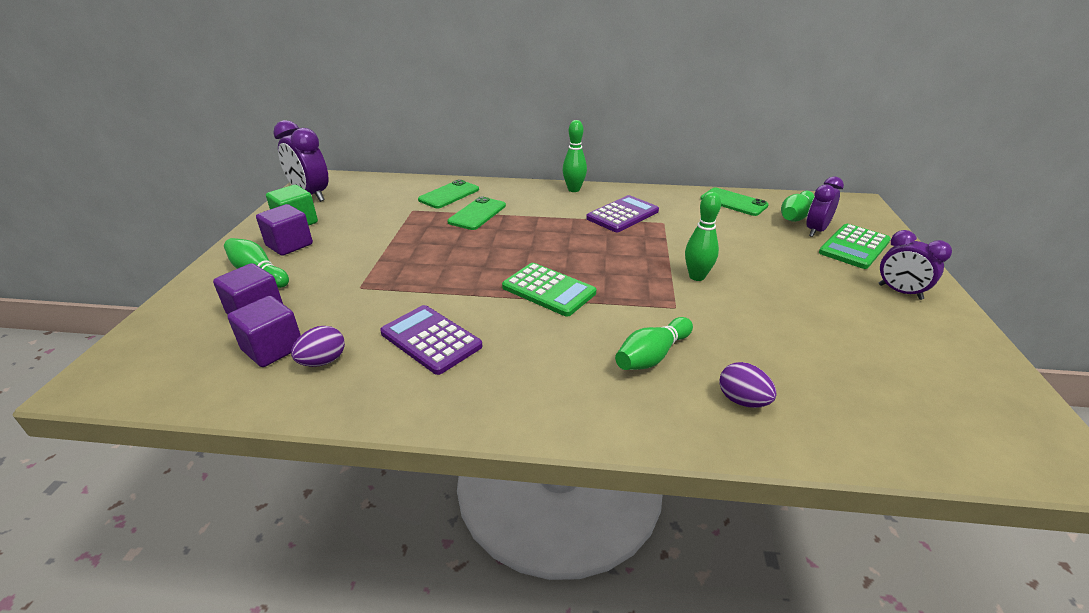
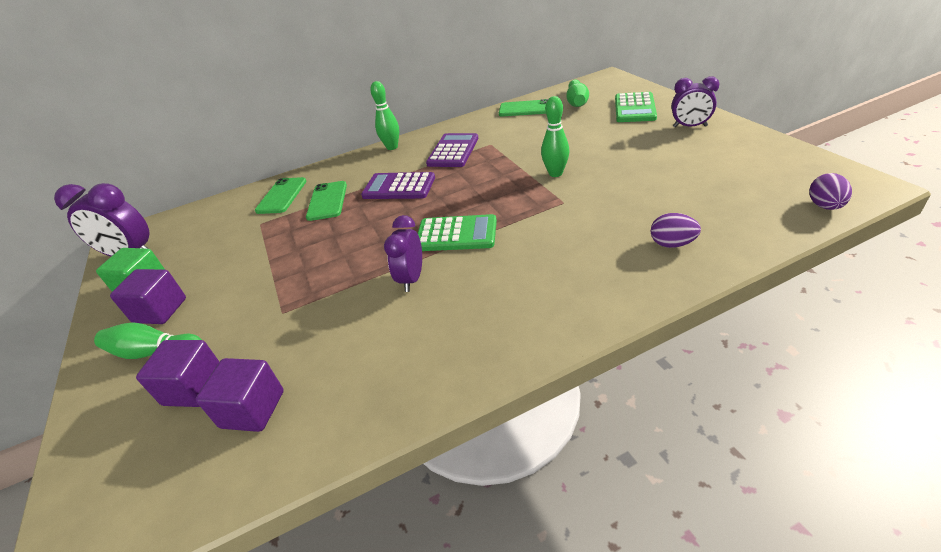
camera: 25 degrees left, 5 degrees up
(323, 361) = (318, 392): purple egg -> purple egg (825, 206)
(431, 340) = (400, 321): purple calculator -> purple calculator (399, 187)
(652, 356) = (584, 244): green bowling pin -> none
(815, 231) = (600, 107): purple clock -> purple clock (411, 279)

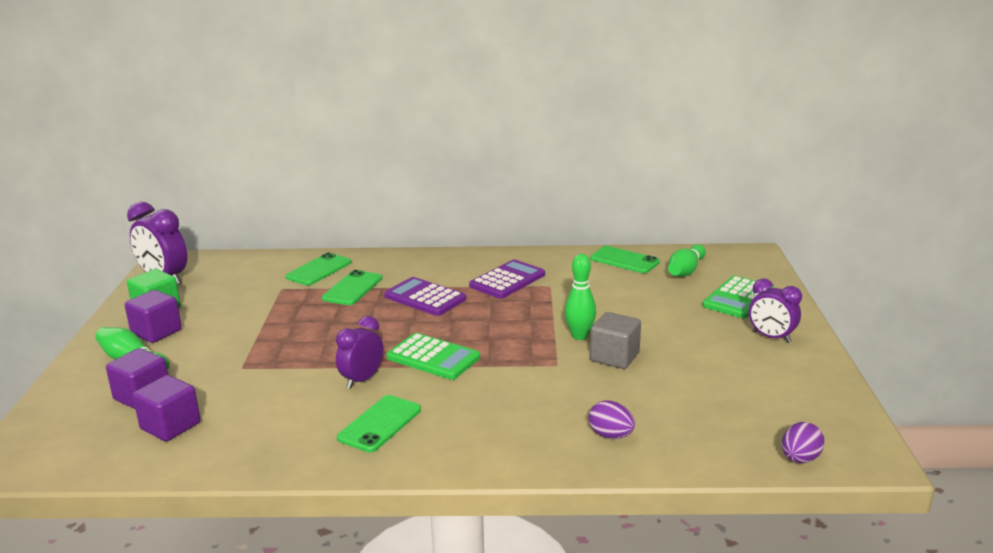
camera: 20 degrees right, 15 degrees down
(392, 147) = (455, 256): green bowling pin -> none
(469, 315) = (380, 424): none -> green phone
(600, 180) = (614, 357): none -> grey cube

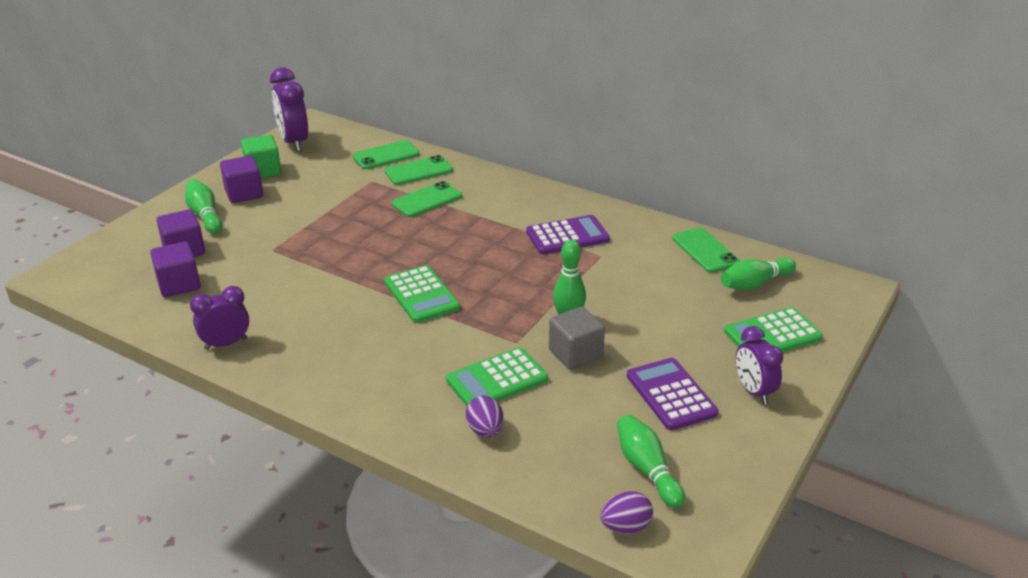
camera: 30 degrees right, 10 degrees up
(362, 380) = (346, 295): purple clock -> purple clock (226, 344)
(380, 424) = (319, 342): green phone -> green phone (386, 155)
(425, 298) = (476, 230): purple calculator -> purple calculator (671, 394)
(575, 396) = (497, 380): none -> green calculator
(765, 414) = (647, 469): none -> green bowling pin

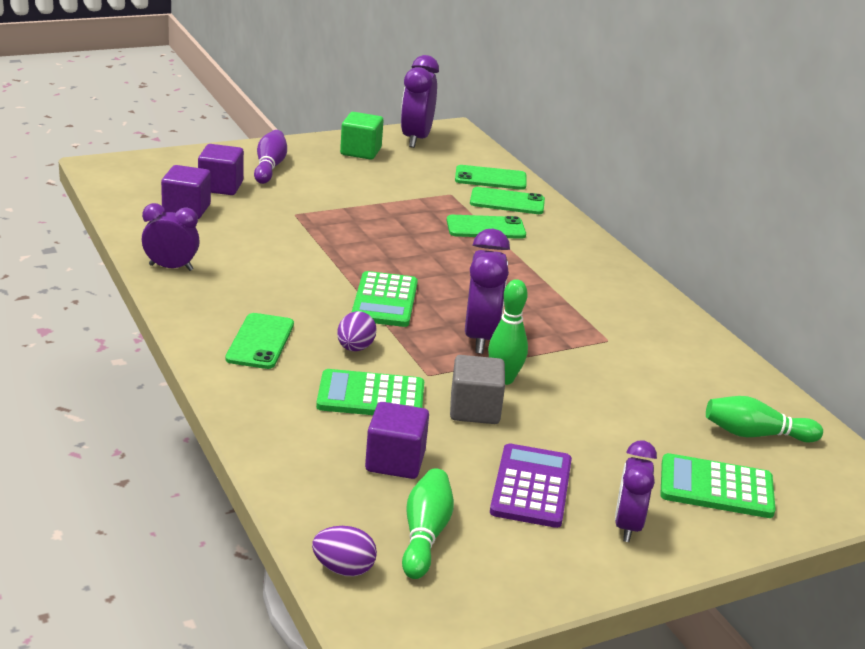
camera: 30 degrees right, 5 degrees down
(205, 215) = (269, 167): green bowling pin -> purple bowling pin
(244, 193) = (323, 163): purple cube -> purple cube (395, 461)
(485, 430) = (309, 430): purple egg -> purple egg (355, 348)
(519, 294) = (480, 337): none -> purple clock
(567, 236) = (593, 310): purple calculator -> none
(705, 250) = (734, 382): green phone -> green phone (260, 342)

